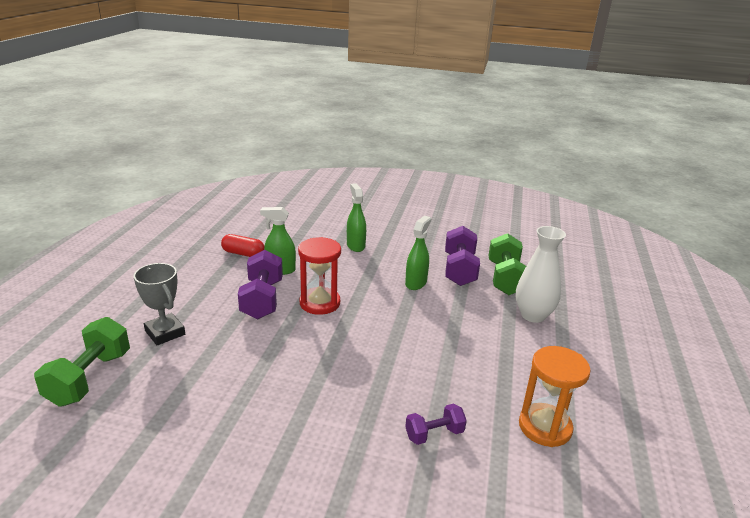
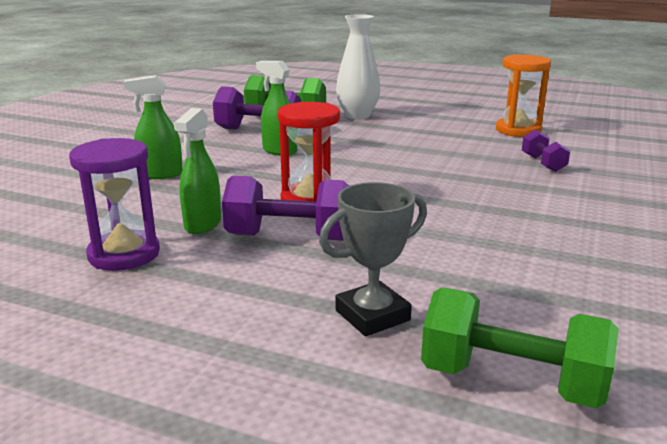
camera: 80 degrees left, 5 degrees down
(243, 253) = (124, 254): red capsule -> purple hourglass

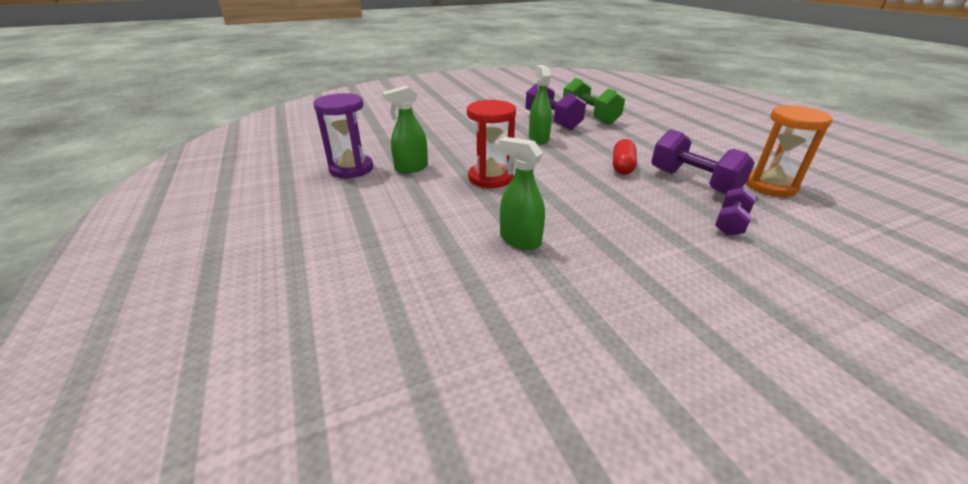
camera: 45 degrees right, 10 degrees up
(160, 174) = (448, 131): green spray bottle -> green spray bottle (520, 240)
(289, 237) = (434, 195): purple dumbbell -> purple dumbbell (693, 182)
(357, 115) = (644, 130): white vase -> none
(372, 315) = (377, 264): grey trophy -> none
(400, 150) = (622, 166): none -> red capsule
(511, 381) = (354, 356): green dumbbell -> none

